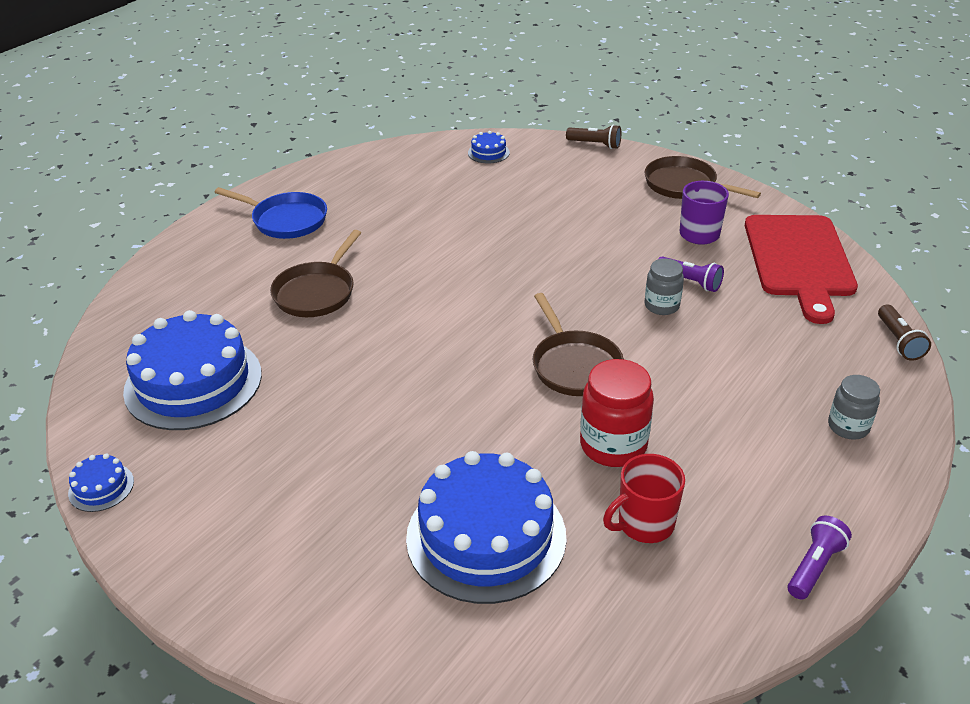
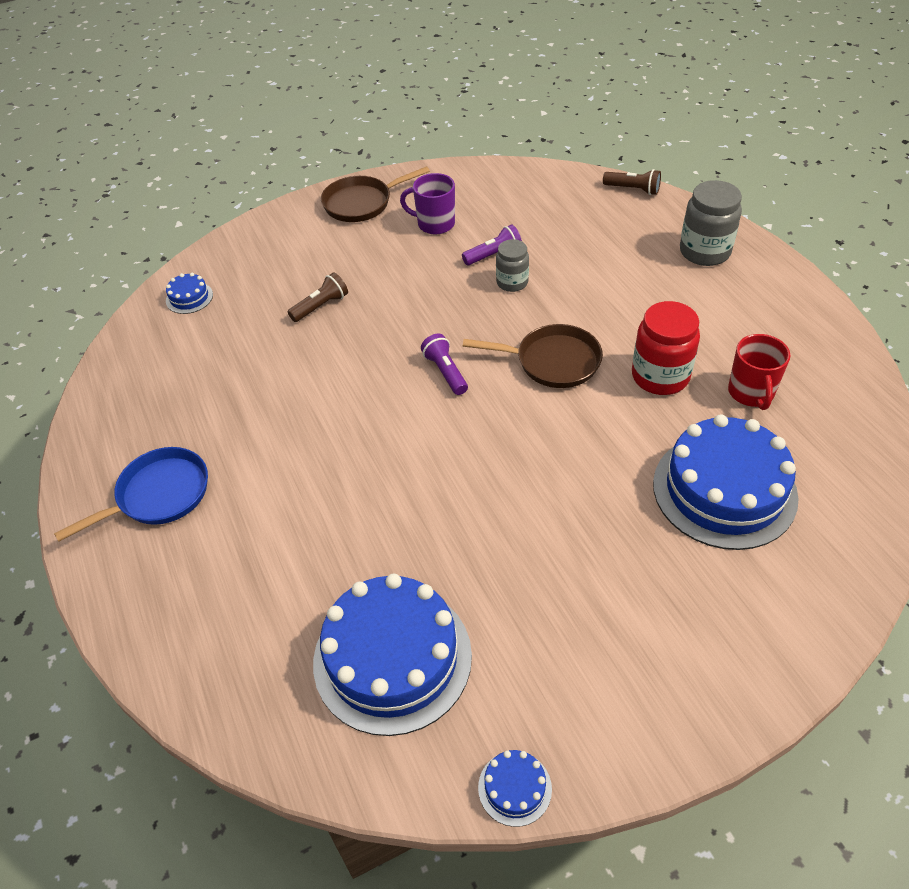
camera: 60 degrees left, 10 degrees up
(317, 292) = (315, 505): brown pan -> none
(595, 144) = (248, 226): brown flashlight -> brown flashlight (321, 306)
(799, 260) = (510, 190): red cutting board -> none
(814, 566) = (825, 326): purple flashlight -> purple flashlight (445, 372)
(848, 427) = (704, 252): grey jar -> grey jar, size x1.62

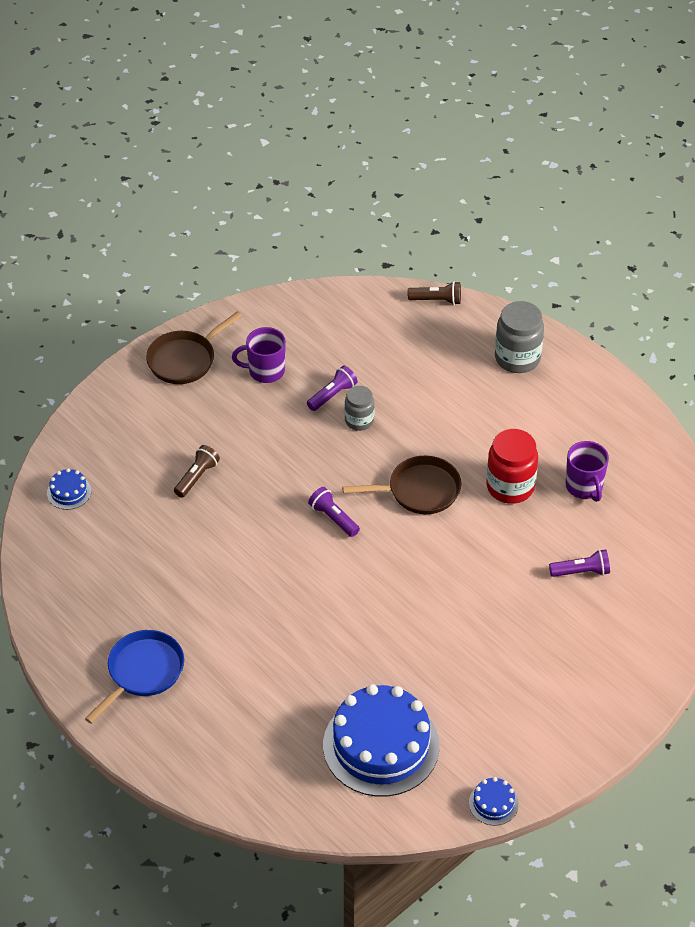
camera: 20 degrees left, 0 degrees up
(724, 490) = (581, 572): blue cake -> purple flashlight
(751, 393) = (584, 487): red mug -> purple mug

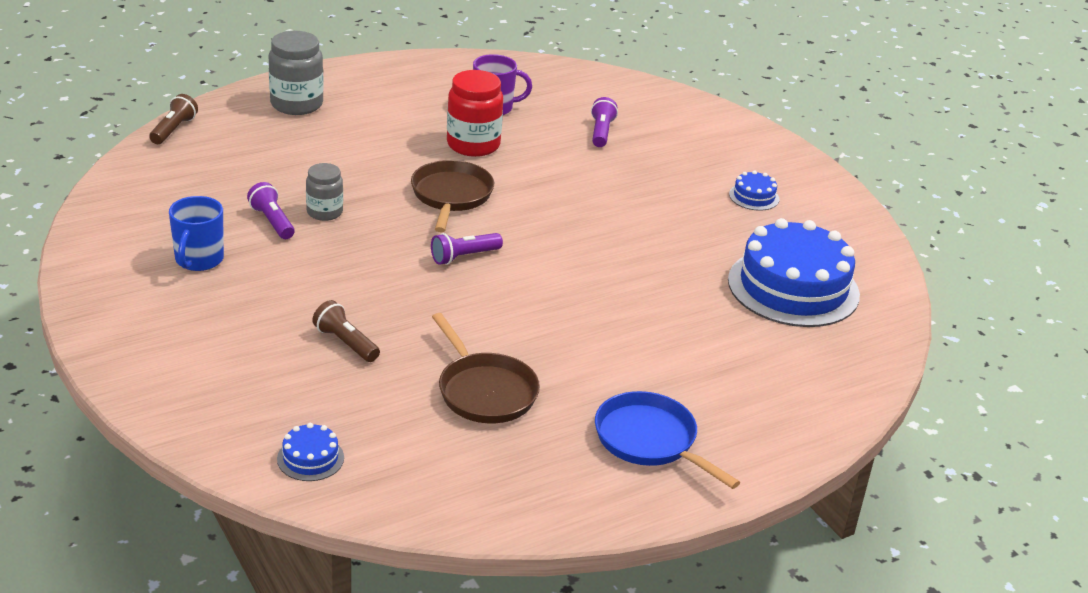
camera: 80 degrees left, 15 degrees down
(185, 359) = (131, 317): brown pan -> brown pan (484, 391)
(265, 371) = (198, 260): purple mug -> blue mug
(493, 803) = (873, 236): blue cake -> blue cake (754, 197)

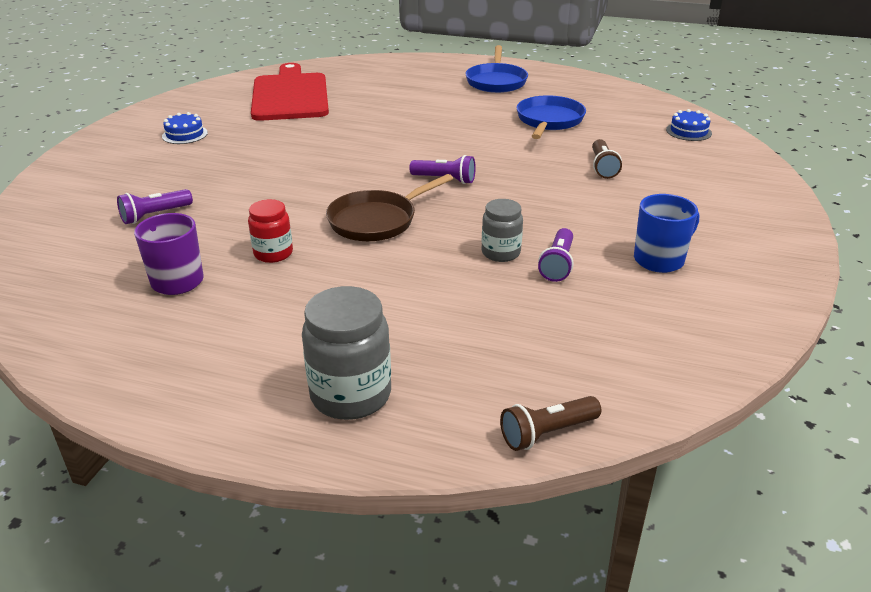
camera: 130 degrees left, 0 degrees up
(473, 145) = (273, 253): red jar -> red jar, size x0.62
(484, 391) = (549, 121): brown pan -> blue pan
(793, 287) = (290, 95): blue cake -> red cutting board

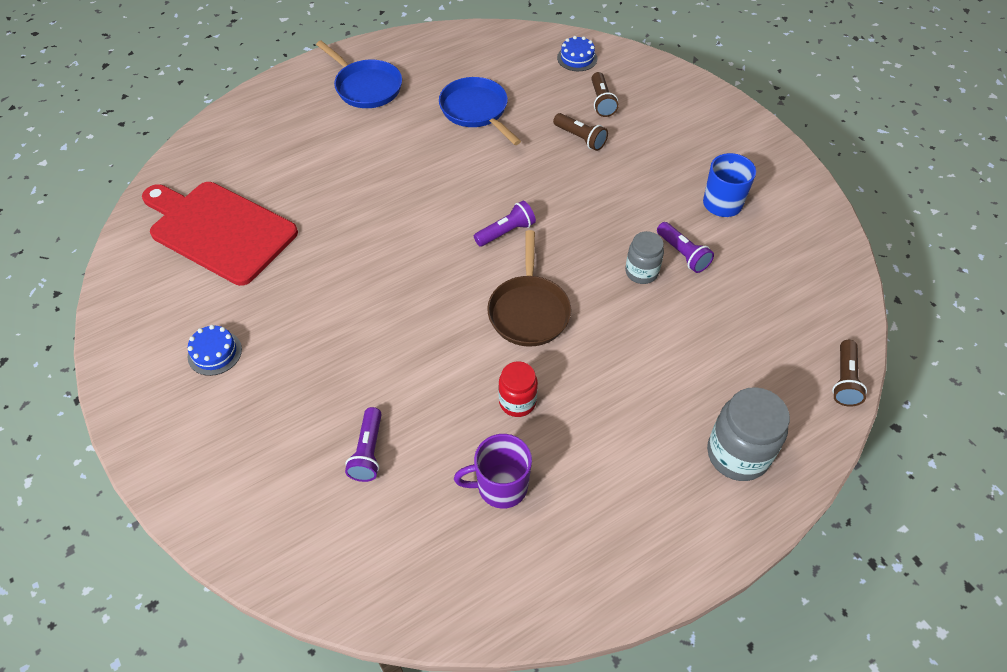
camera: 50 degrees left, 20 degrees up
(662, 159) = (601, 102): none -> brown flashlight

